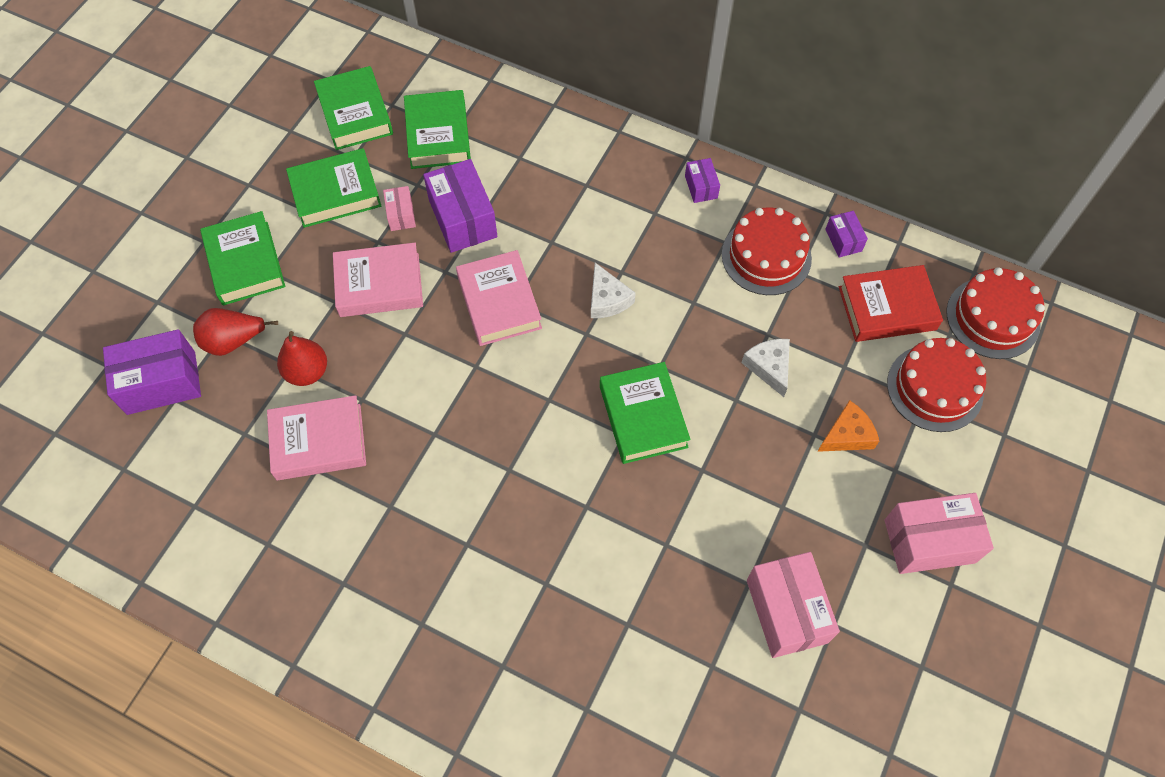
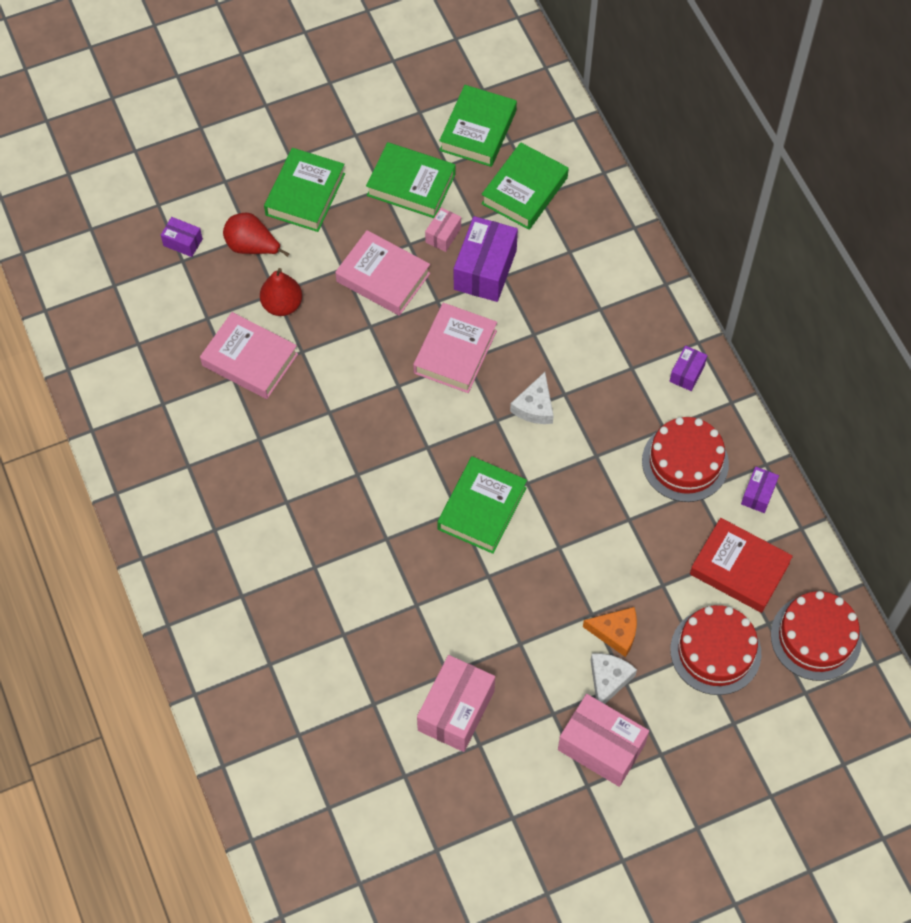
camera: 40 degrees right, 0 degrees up
(161, 382) = (183, 242): purple box -> purple box, size x0.51
(769, 367) = (606, 543): white cheese -> white cheese (608, 680)

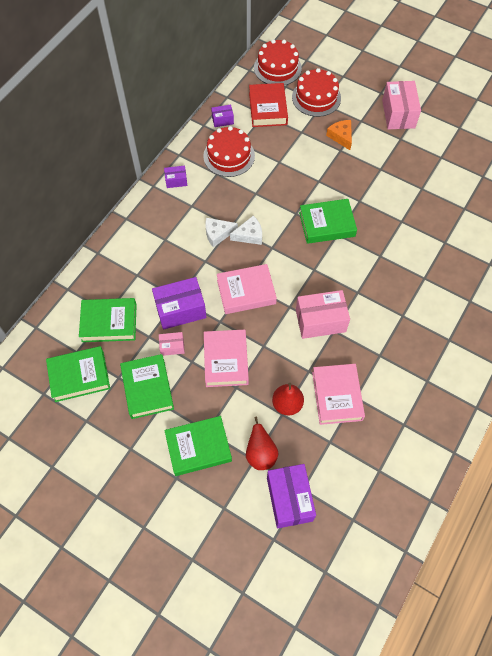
camera: 125 degrees left, 0 degrees up
(183, 242) = (289, 499): purple box -> purple box, size x1.96
(456, 710) = (435, 175): pink box -> pink box (320, 321)
(608, 680) = (366, 127): white cheese -> white cheese (217, 234)

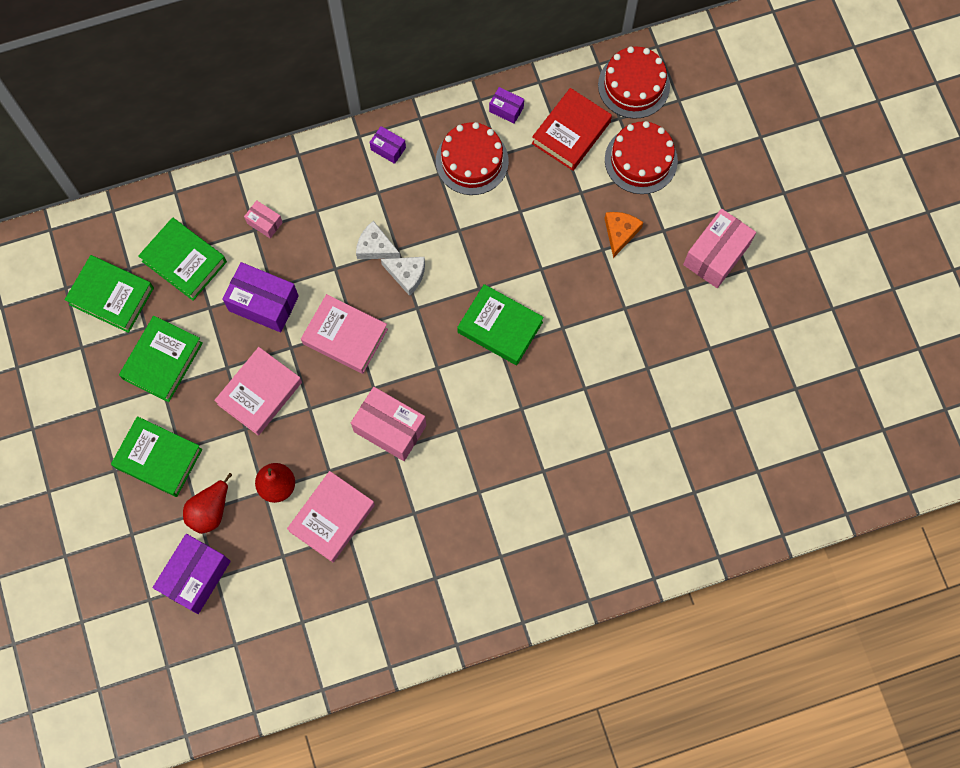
camera: 40 degrees right, 10 degrees up
(172, 347) = (222, 336): pink box -> pink box (264, 223)

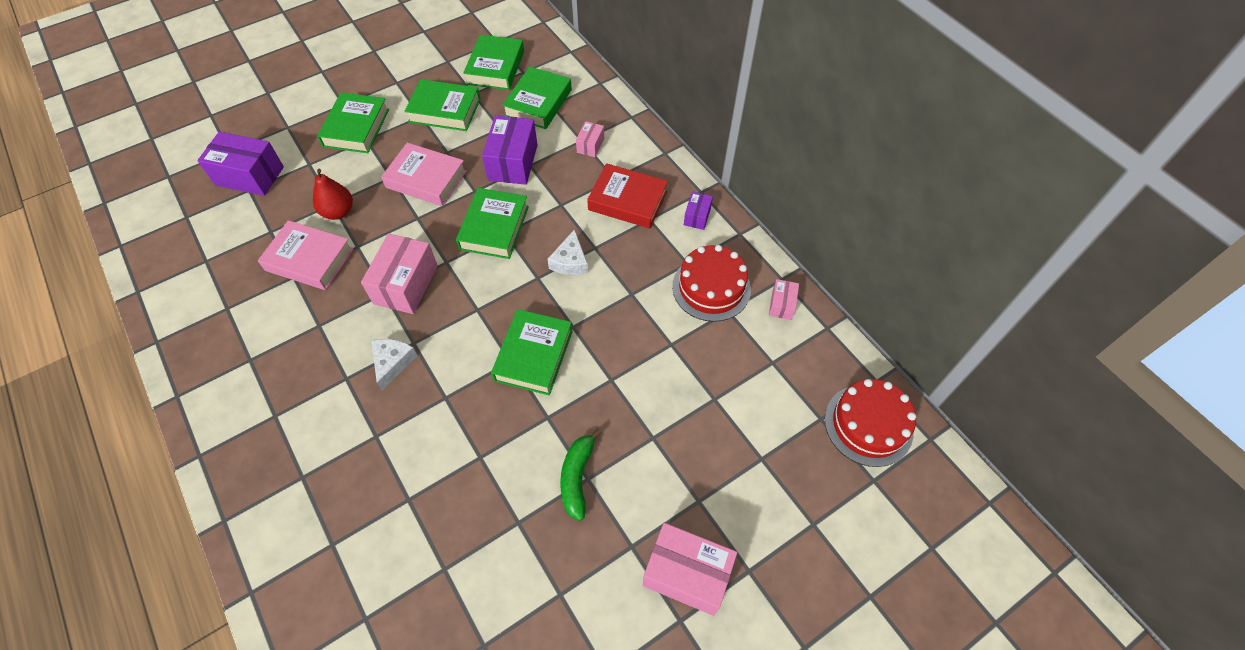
camera: 75 degrees right, 15 degrees down
(210, 511) = (311, 171): red pear -> none
(345, 336) = (494, 228): pink book -> green book
(375, 247) = (592, 230): white cheese -> white cheese (392, 363)
(506, 109) = (782, 305): purple box -> pink box
(571, 133) = (781, 372): red book -> red book (627, 201)
(620, 233) = (679, 452): orange cheese -> none
(621, 315) = (577, 477): none -> green banana
(641, 160) = (778, 454): red cake -> none

